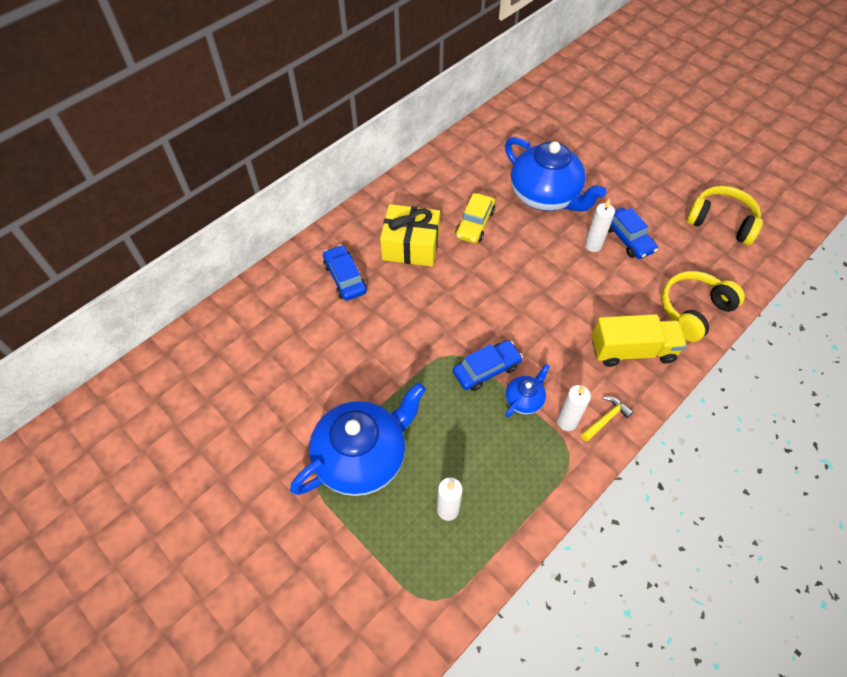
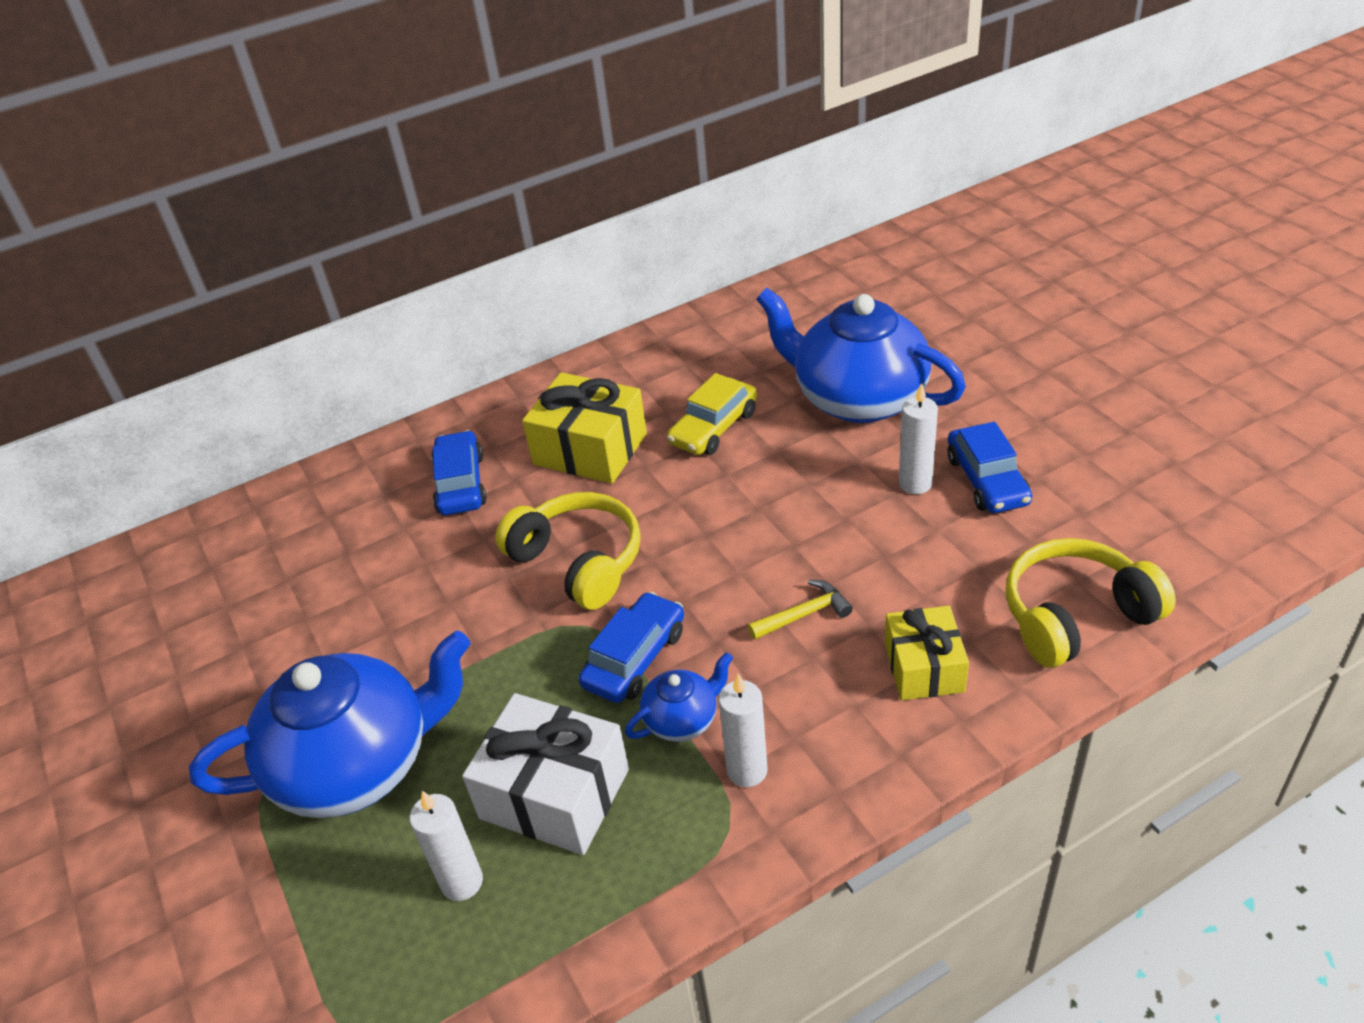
camera: 20 degrees right, 15 degrees down
(475, 453) = (554, 793): none -> white gift
(486, 369) = (635, 658): blue car -> blue car turned 45 degrees counterclockwise
(545, 196) = (857, 398): blue teapot -> blue teapot turned 150 degrees clockwise
(606, 419) = (825, 778): yellow hammer -> yellow hammer (804, 614)
(632, 350) = (924, 667): yellow truck -> yellow gift
(721, 222) = (1186, 472): yellow headphones -> yellow headphones (578, 561)

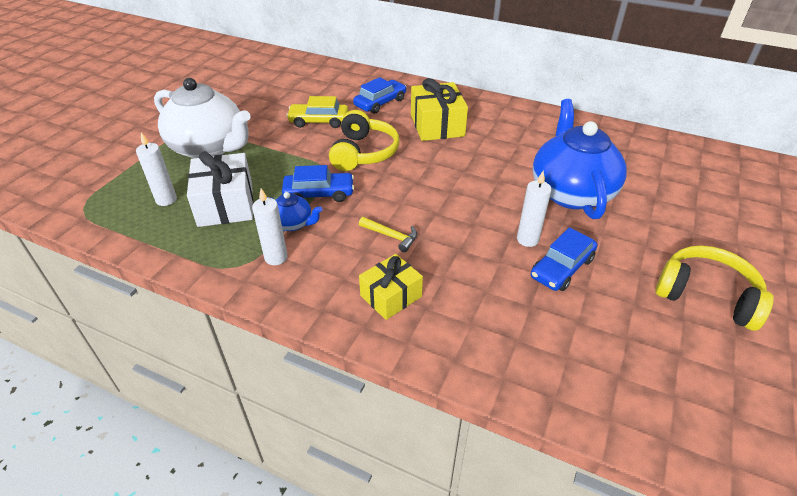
camera: 50 degrees right, 0 degrees up
(357, 764) = (210, 147): blue teapot -> white teapot
(713, 427) = (492, 154): yellow car -> yellow car (319, 121)
(1075, 616) = (486, 349): yellow headphones -> yellow headphones (706, 295)

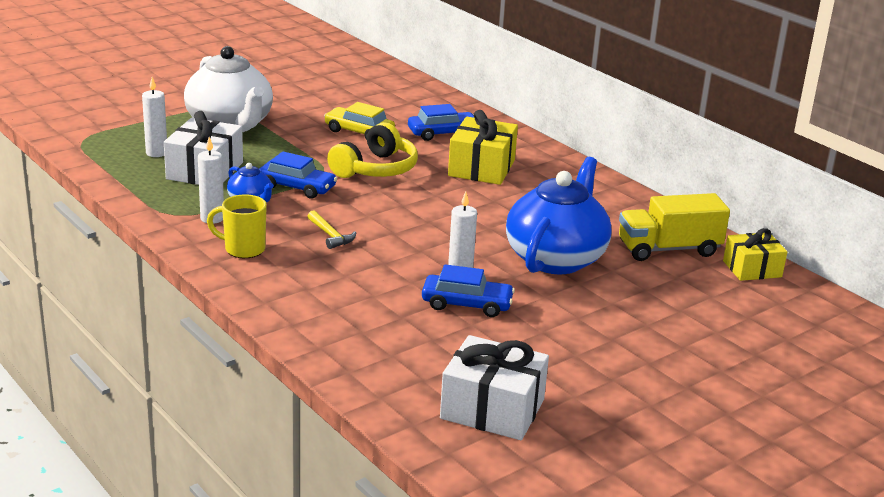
camera: 25 degrees right, 15 degrees down
(333, 283) = (243, 249): none -> yellow mug
(391, 296) = (284, 272): yellow gift -> yellow gift (752, 269)
(561, 268) = (466, 304): blue car -> blue car turned 150 degrees counterclockwise
(627, 154) = (668, 249): none -> yellow truck
(701, 384) = (492, 409): none -> white gift
(706, 295) = (587, 366): yellow headphones -> none

